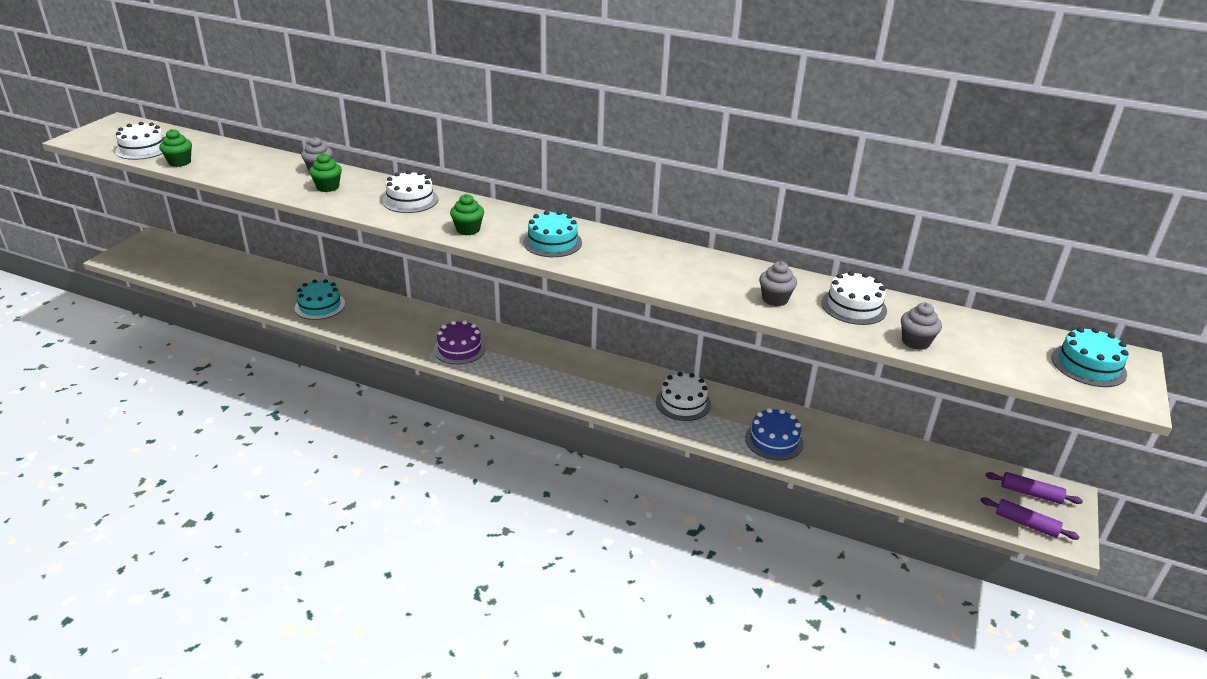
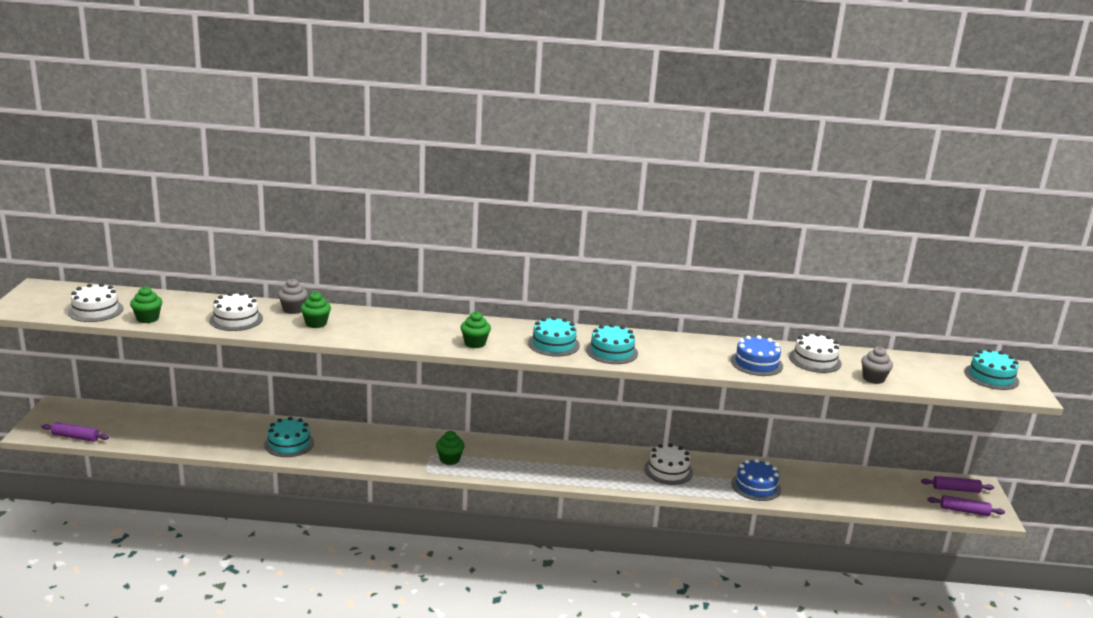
camera: 20 degrees left, 10 degrees down
(144, 269) = (75, 437): none -> purple rolling pin
(410, 200) = (402, 325): white cake -> white cake (236, 319)
(459, 349) = (449, 459): purple cake -> green cupcake
(611, 260) = (612, 352): none -> turquoise cake
(775, 299) = (756, 363): grey cupcake -> blue cake

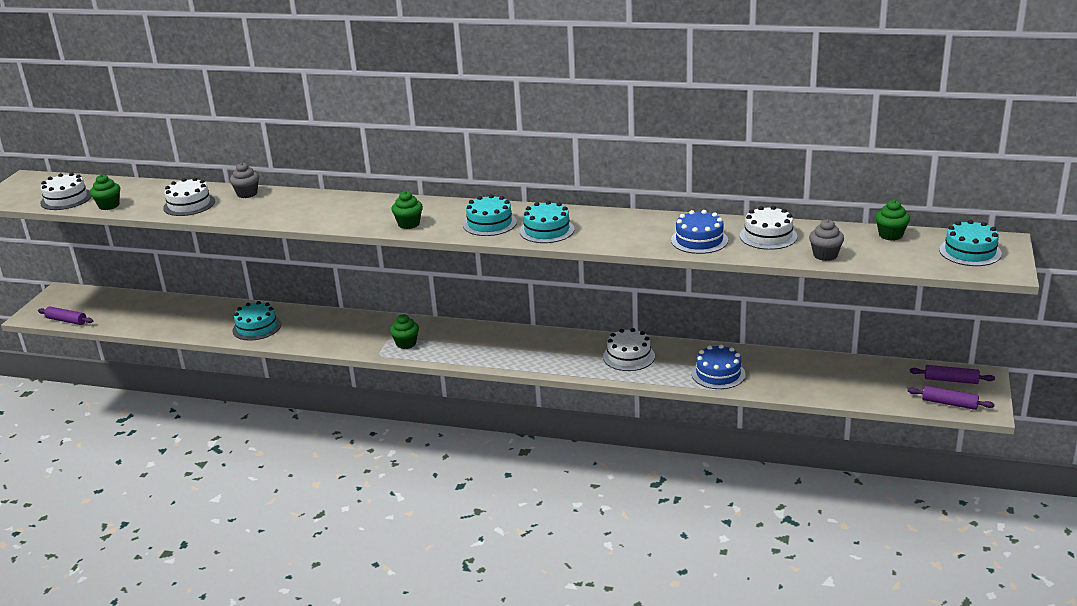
camera: 15 degrees right, 5 degrees up
(316, 323) = (262, 207): green cupcake -> green cupcake (890, 235)

